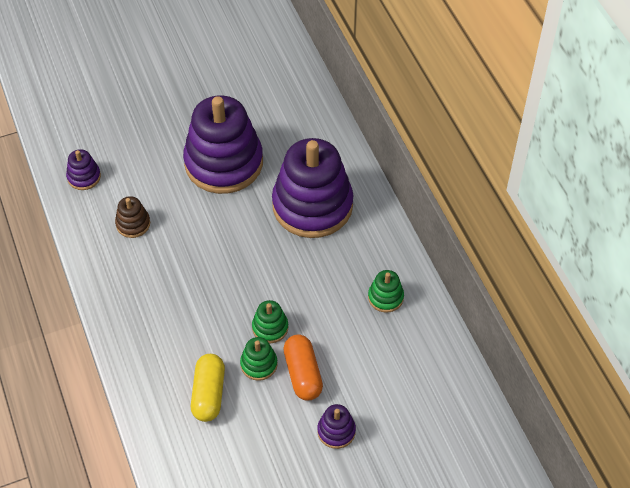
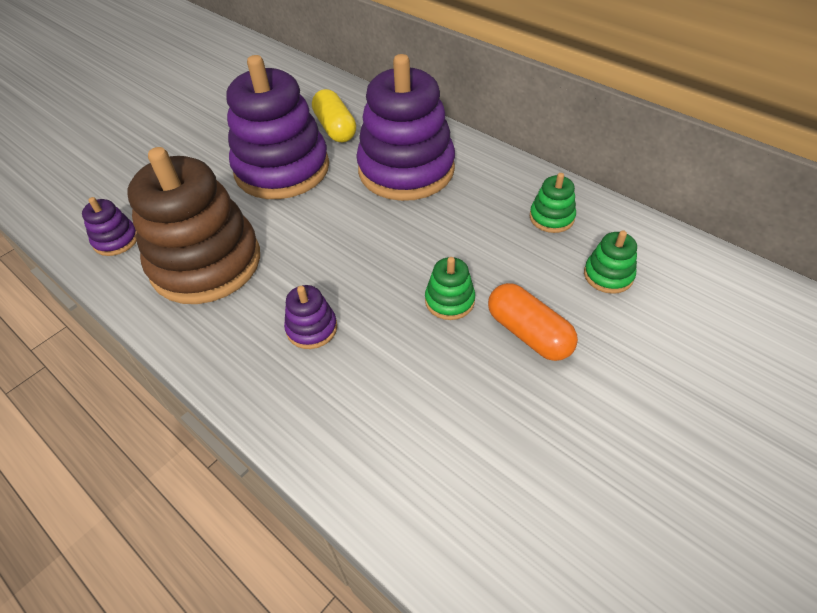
camera: 25 degrees left, 5 degrees down
(133, 224) = (206, 263): brown stacking toy -> brown stacking toy, size x2.37
(209, 394) = (429, 414): yellow capsule -> yellow capsule (335, 128)
(259, 364) = (467, 347): green stacking toy -> green stacking toy (608, 275)
(336, 431) = (624, 380): purple stacking toy -> purple stacking toy (312, 328)

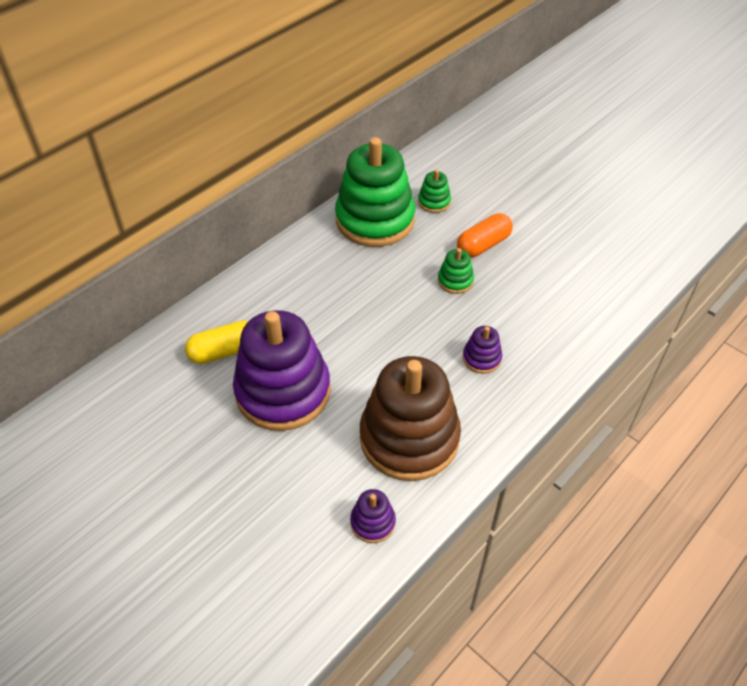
camera: 90 degrees left, 0 degrees up
(406, 170) = (302, 299): purple stacking toy -> none
(551, 217) = (375, 220): green stacking toy -> green stacking toy, size x2.37

